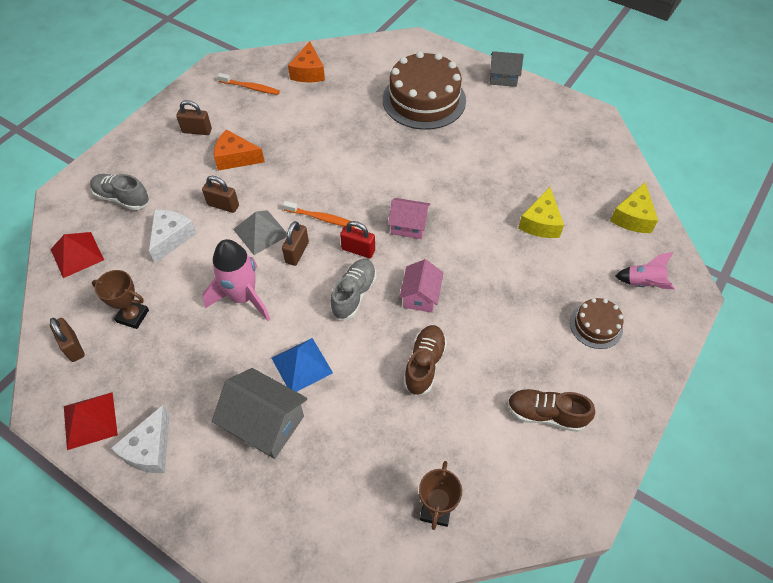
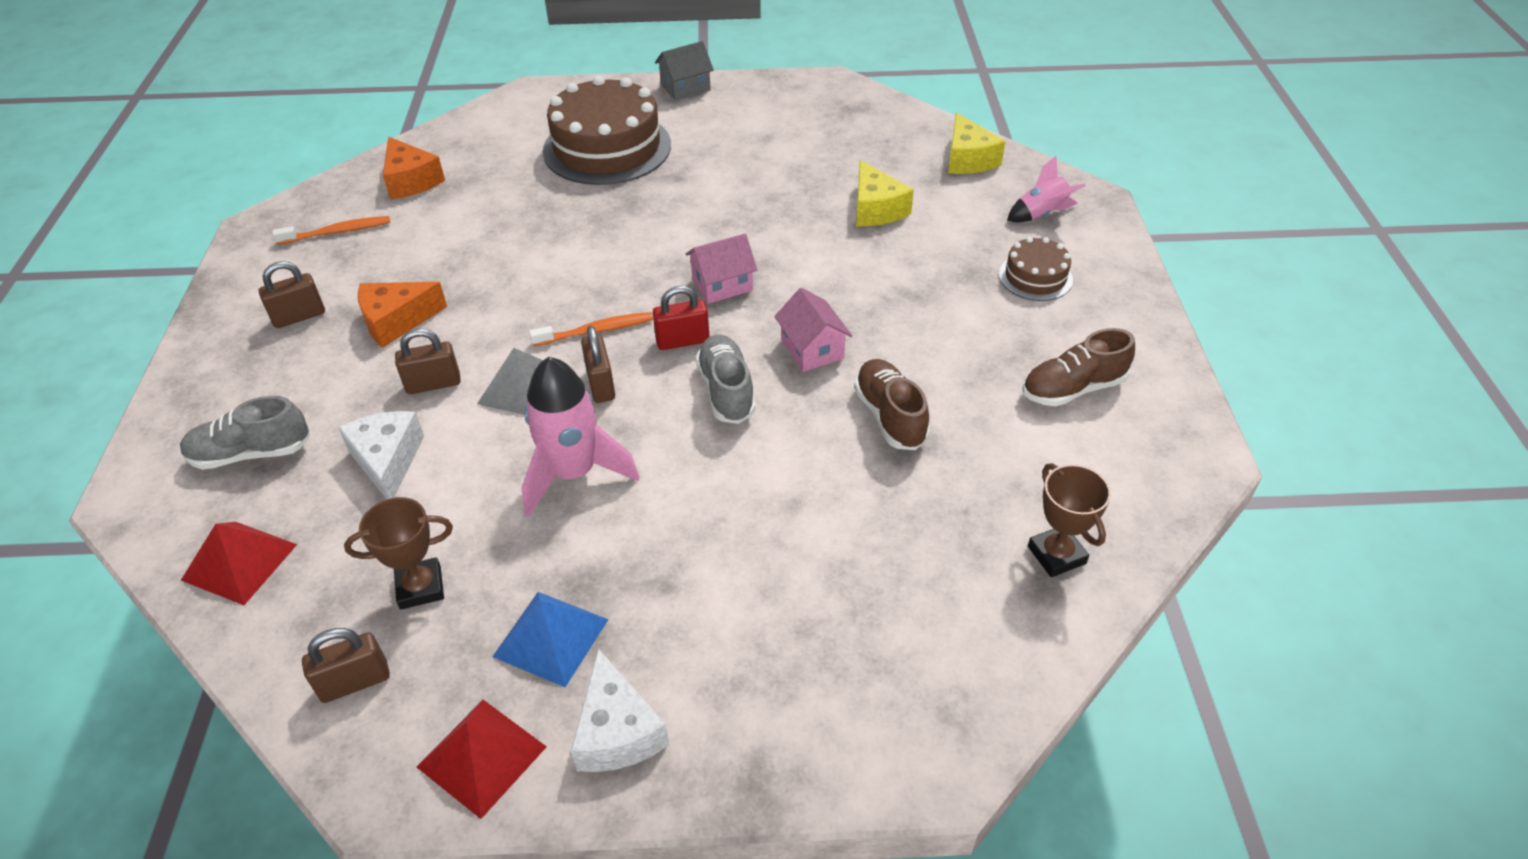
camera: 35 degrees left, 10 degrees down
(73, 347) = (355, 682): brown padlock -> brown padlock turned 45 degrees counterclockwise
(265, 423) = (754, 596): grey house -> none
(301, 365) = (736, 504): blue pyramid -> blue pyramid (550, 638)

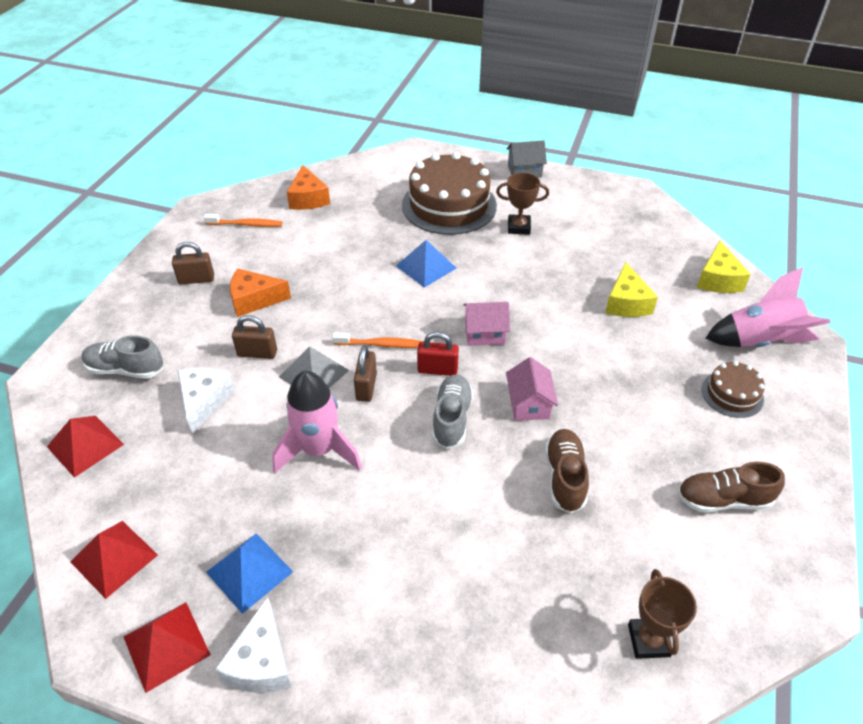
camera: 20 degrees right, 0 degrees up
(355, 682) = (114, 558): brown padlock -> red pyramid
(420, 587) = (184, 503): brown trophy -> brown trophy (519, 227)
(611, 227) = (426, 267): none -> blue pyramid
(1041, 214) = (760, 342): pink rocket -> pink rocket, size x1.71

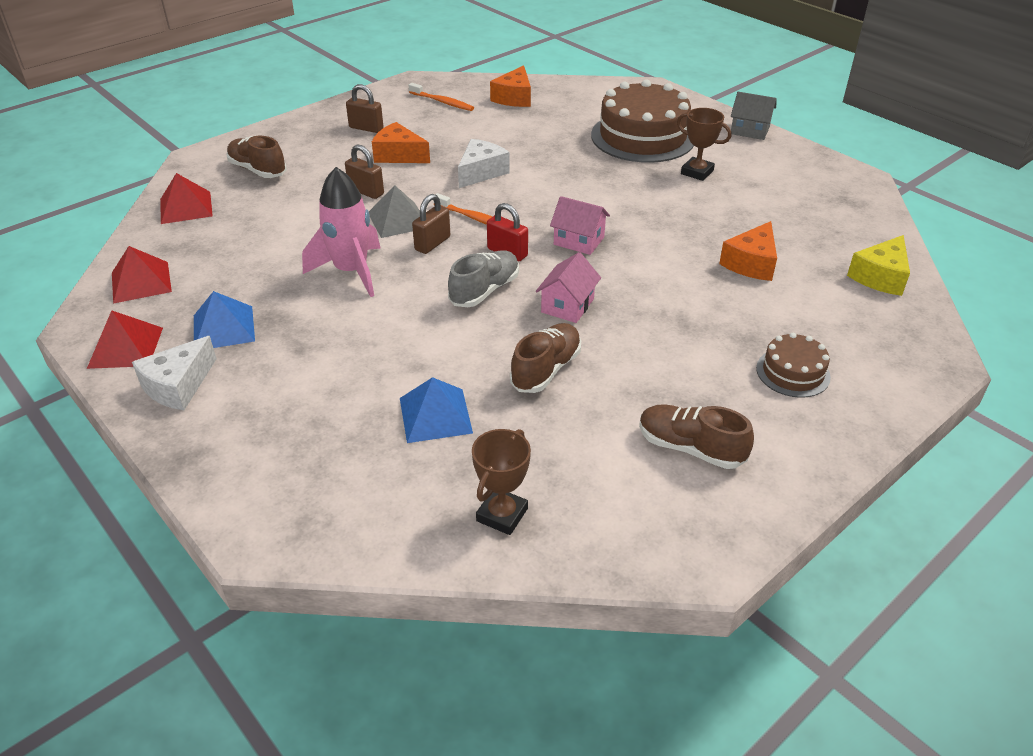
camera: 30 degrees right, 5 degrees down
(126, 369) = (258, 170): grey shoe -> brown shoe
(204, 401) = (295, 209): white cheese -> white cheese (481, 172)
(426, 267) = (573, 176): blue pyramid -> blue pyramid (435, 415)
(626, 303) = (751, 263): yellow cheese -> orange cheese
(760, 342) = (874, 342): pink rocket -> none

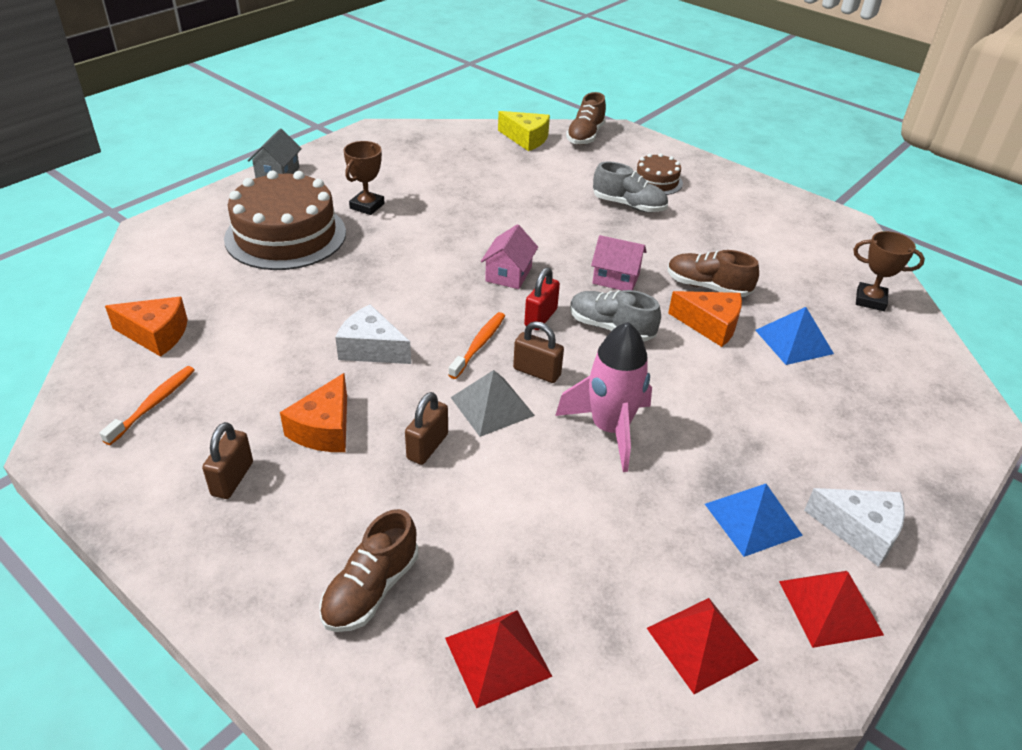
camera: 100 degrees left, 0 degrees up
(690, 448) = (757, 224): brown shoe -> brown shoe (585, 136)
(724, 338) = (628, 205): none -> grey shoe
(751, 263) = (523, 188): orange cheese -> orange cheese (710, 325)

